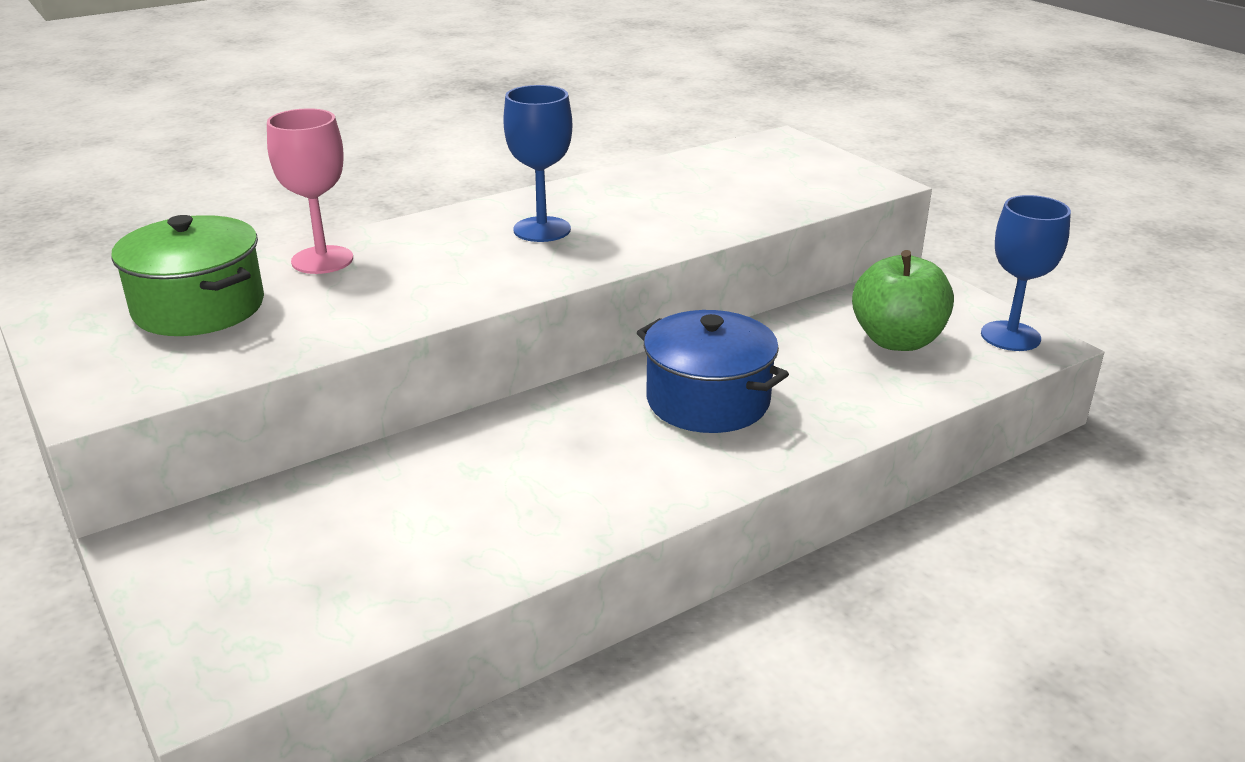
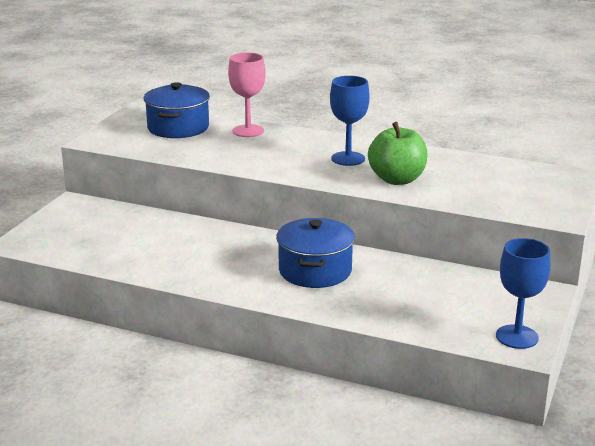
camera: 55 degrees right, 5 degrees down
(199, 307) = (178, 127): green pot -> blue pot
(897, 340) = (455, 303): green apple -> green apple (397, 179)

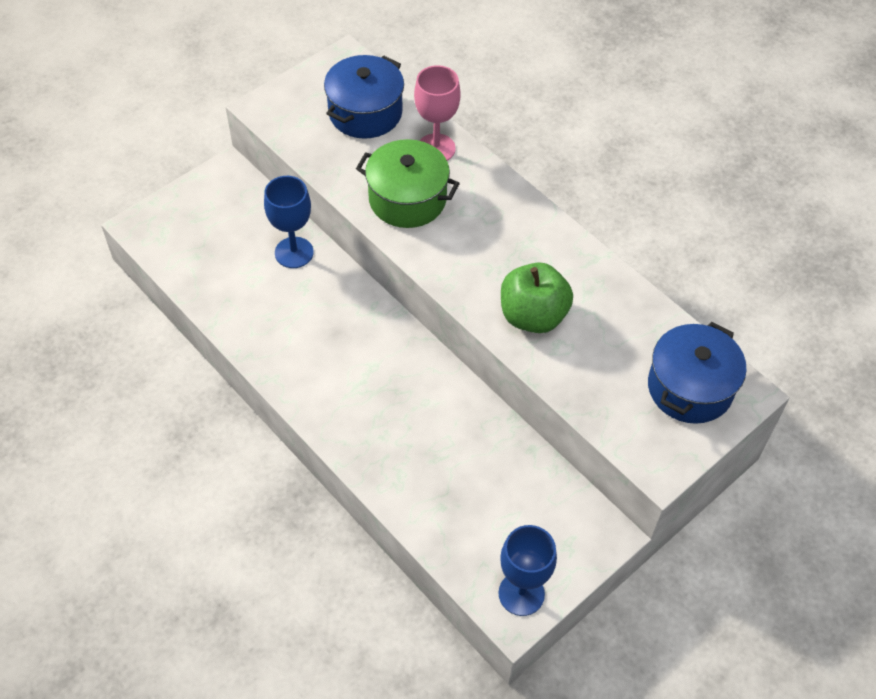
camera: 25 degrees right, 30 degrees up
(249, 154) = (407, 199): none -> green pot
(315, 271) = (394, 394): blue pot -> blue pot (690, 388)
(348, 159) = (508, 251): blue goblet -> blue goblet (294, 252)

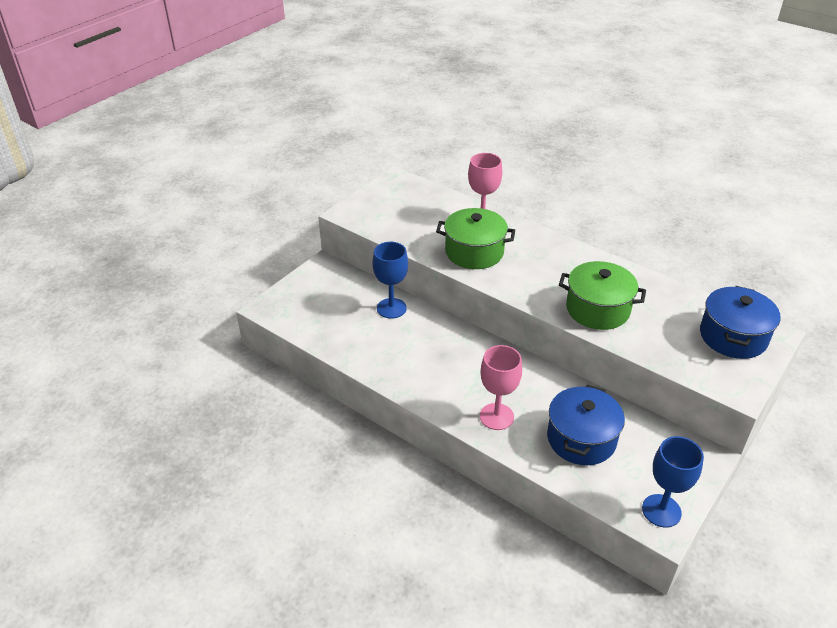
camera: 10 degrees left, 15 degrees down
(365, 112) = (422, 206): blue pot -> blue pot (581, 439)
(372, 432) = (496, 416): none -> pink goblet
(533, 316) = (597, 309): green apple -> green pot

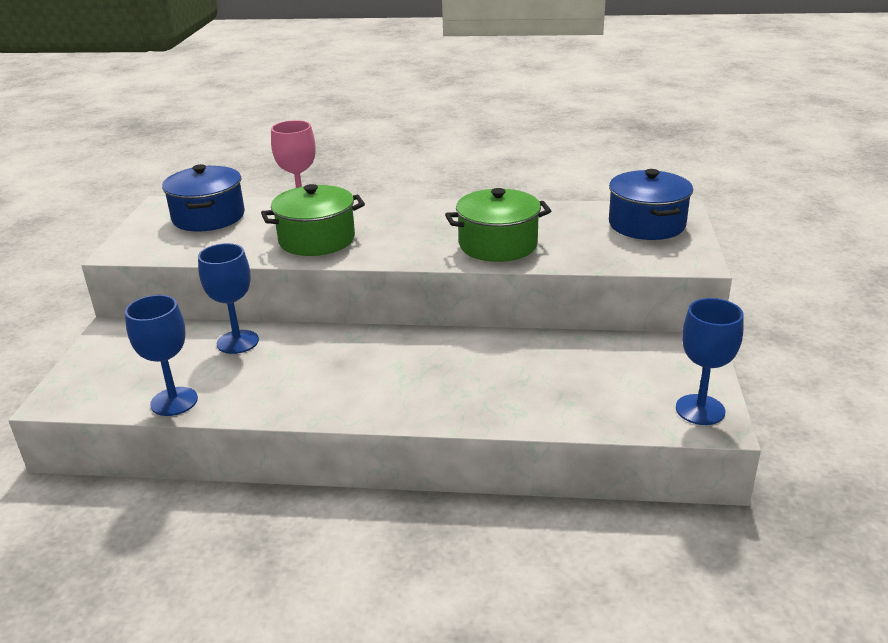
camera: 30 degrees left, 10 degrees down
(328, 339) = (174, 401): none -> blue goblet
(496, 416) = (453, 397): pink goblet -> none
(581, 439) = (563, 381): blue pot -> blue pot (208, 217)

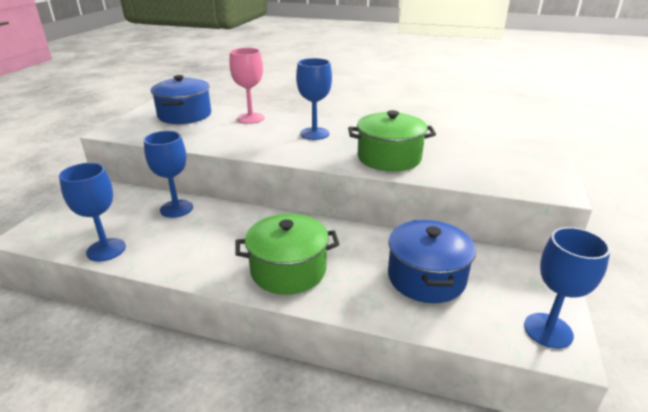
camera: 10 degrees right, 0 degrees up
(317, 240) = (251, 138): green pot -> green pot (288, 270)
(395, 224) = (314, 134): none -> blue goblet
(647, 224) = (517, 155): blue pot -> blue pot (426, 277)

